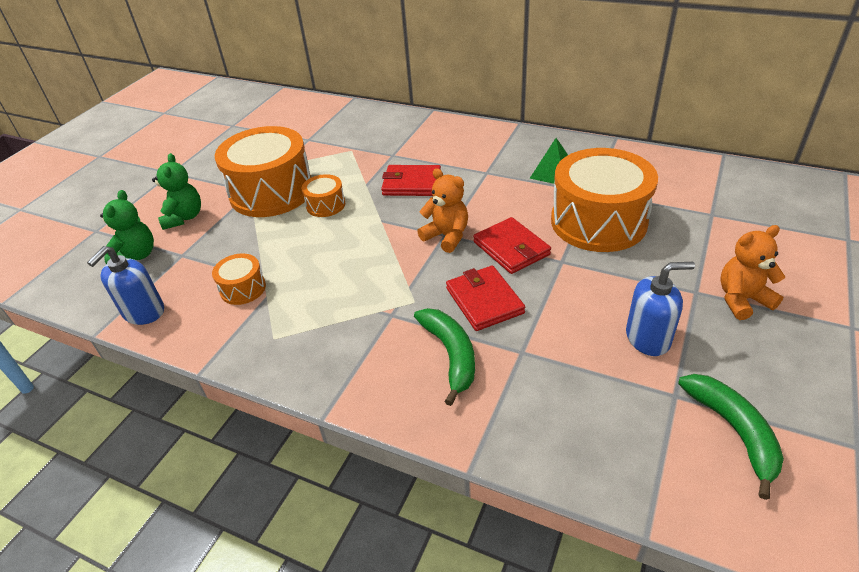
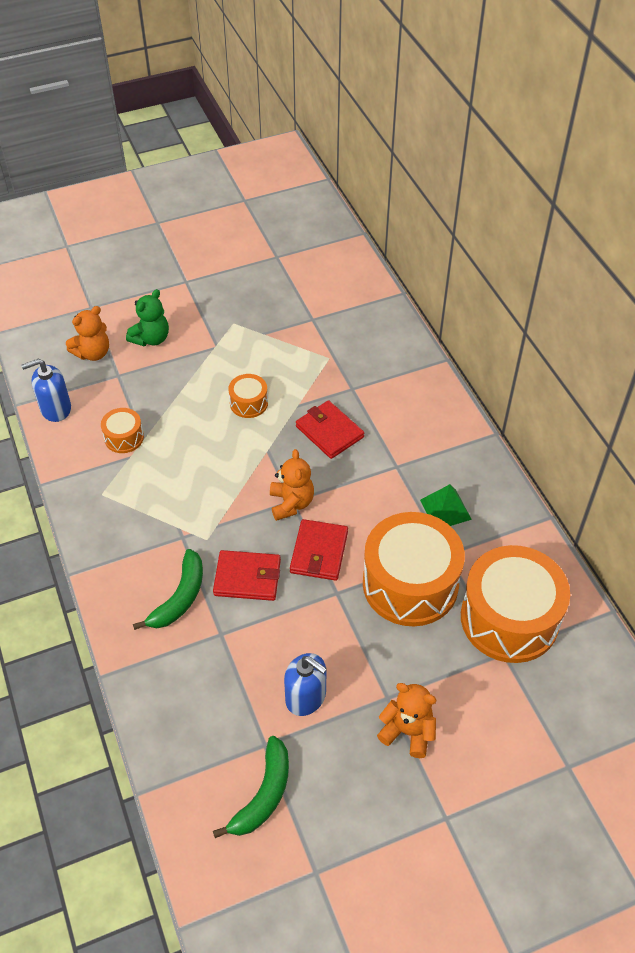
camera: 40 degrees right, 10 degrees up
(136, 256) = (93, 353): green teddy bear -> orange teddy bear
(271, 192) = (228, 359): orange drum -> orange drum (509, 618)
(484, 301) = (247, 577): red wallet -> red wallet turned 75 degrees clockwise

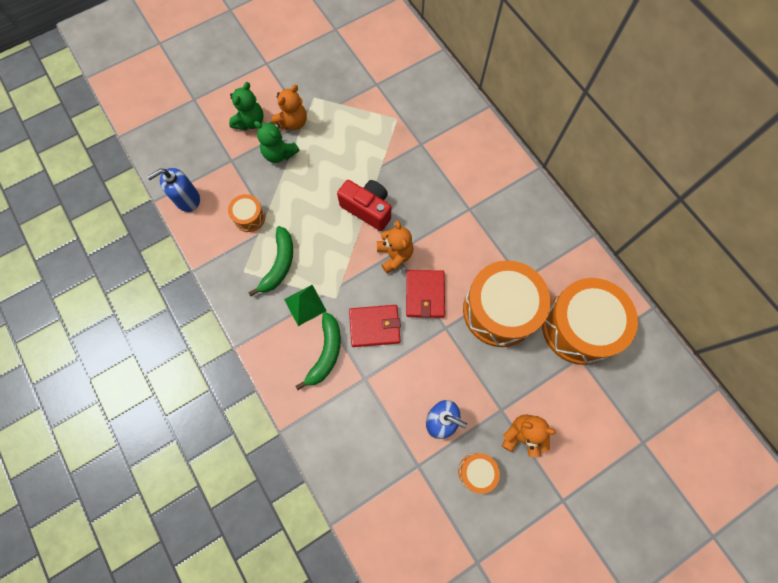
camera: 10 degrees left, 20 degrees up
(93, 353) = (205, 142): orange teddy bear -> orange teddy bear (293, 122)
(177, 376) = (279, 154): none -> green teddy bear
(249, 403) = (342, 170): orange drum -> orange drum (476, 472)
(263, 795) = (426, 508): green banana -> green banana (279, 264)
(270, 449) = (367, 209): none -> red camera
(329, 432) = (411, 186): red wallet -> none
(445, 509) = (514, 241): green pyramid -> green pyramid (305, 305)

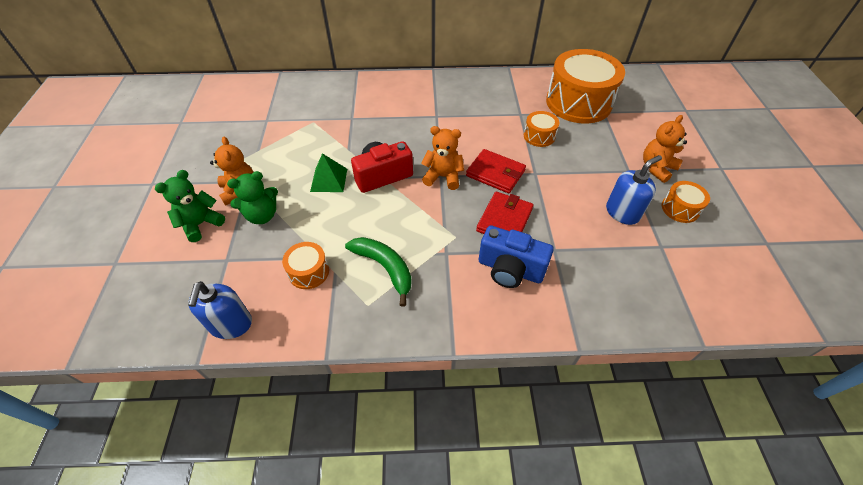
camera: 60 degrees left, 20 degrees down
(250, 122) = (201, 224): green teddy bear -> green teddy bear turned 105 degrees counterclockwise
(305, 305) = (446, 265): green pyramid -> green pyramid (329, 180)
(326, 353) = (510, 269): green banana -> blue camera
(499, 310) = (539, 136): orange drum -> orange drum, size x0.45

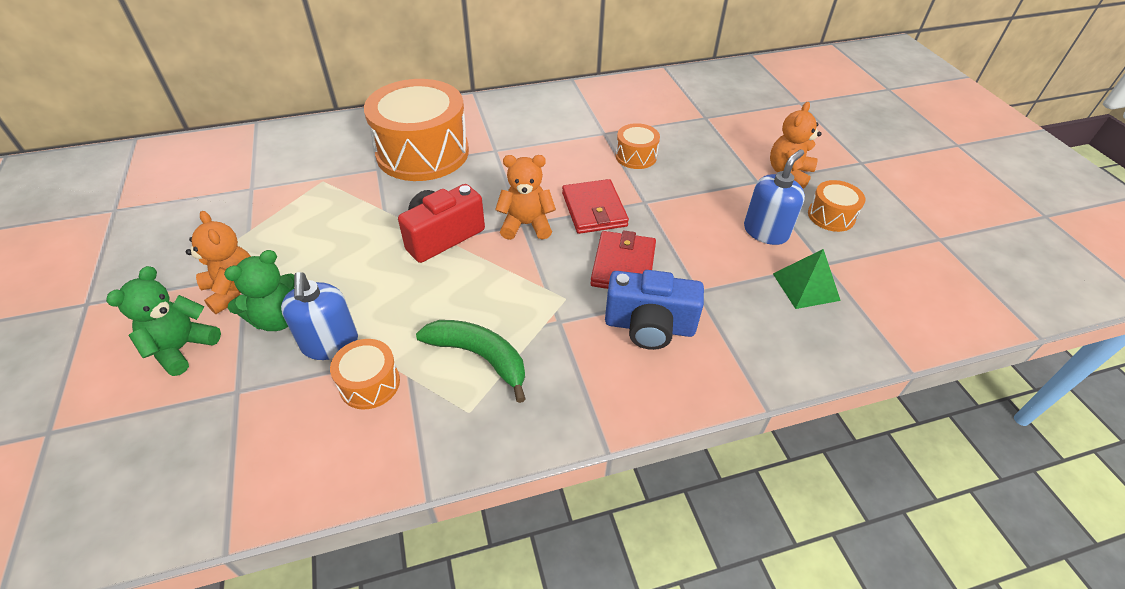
camera: 15 degrees left, 5 degrees down
(231, 324) = (267, 483): blue soap dispenser -> blue soap dispenser (330, 343)
(329, 180) = (366, 254): green pyramid -> green pyramid (806, 286)
(495, 173) = (594, 209): red wallet -> red wallet turned 60 degrees clockwise
(578, 102) = (672, 110): orange drum -> orange drum (423, 152)

